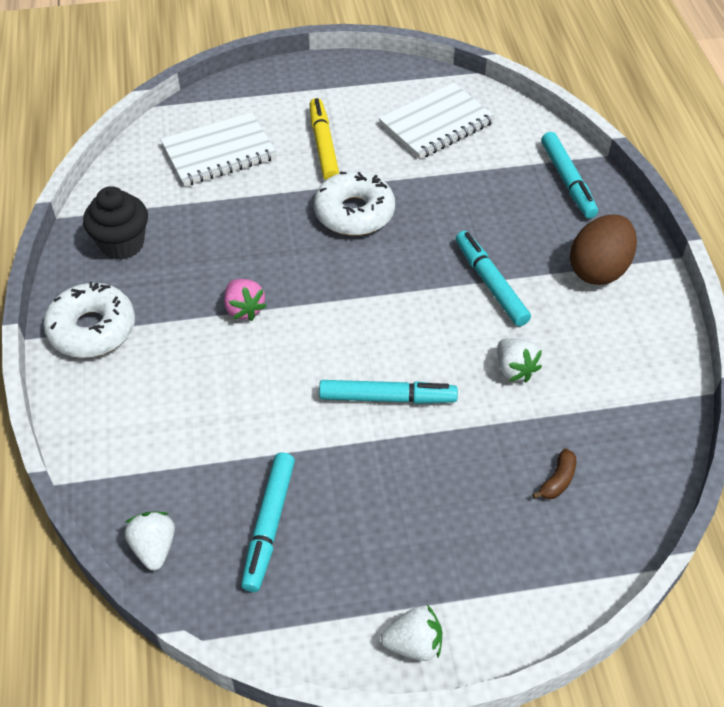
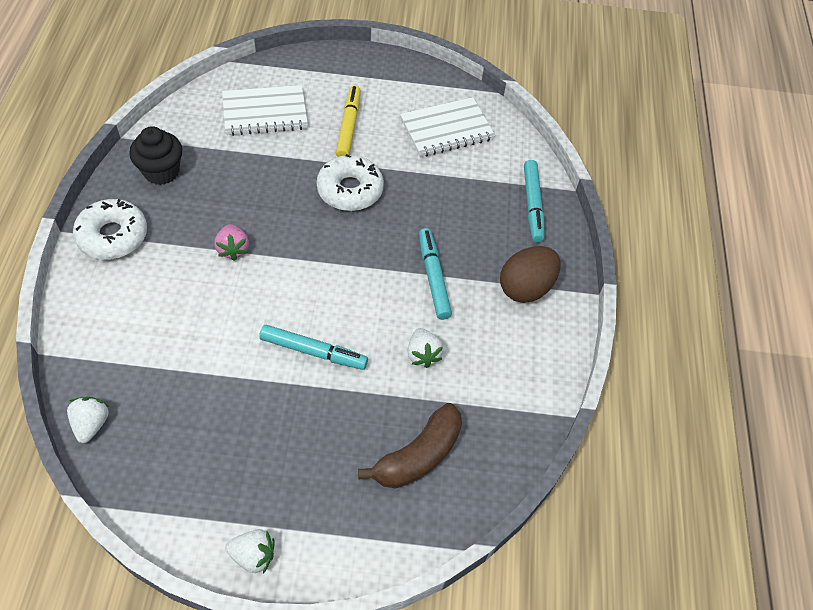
camera: 10 degrees right, 5 degrees up
(269, 525) = (183, 430): turquoise marker -> none
(557, 480) = (418, 456): brown banana -> brown banana, size x2.22

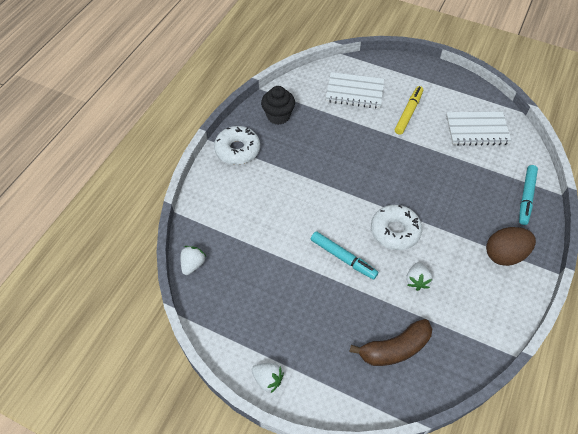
camera: 25 degrees right, 0 degrees up
(233, 249) = (309, 177): pink strawberry -> none
(350, 190) = (397, 156): white donut -> white donut (395, 231)
(433, 277) = (439, 230): turquoise marker -> none

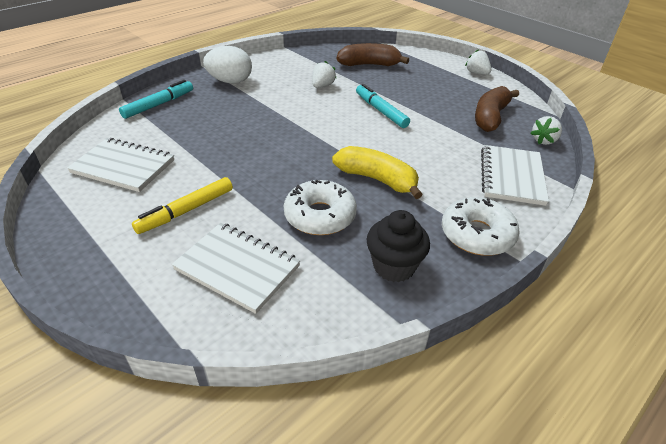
camera: 160 degrees left, 15 degrees down
(219, 208) = (511, 176): none -> white notebook
(242, 285) = (490, 117): none -> brown banana
(312, 173) = (377, 179): none -> yellow banana
(395, 231) = (315, 114): white donut -> white donut (320, 216)
(504, 254) = (230, 81): brown egg -> white egg

